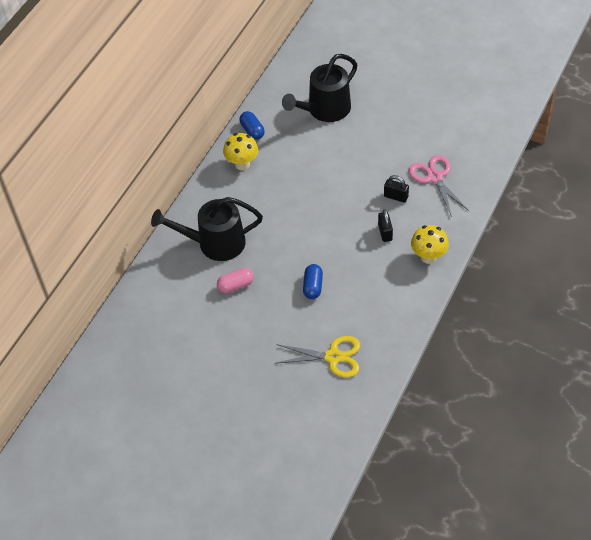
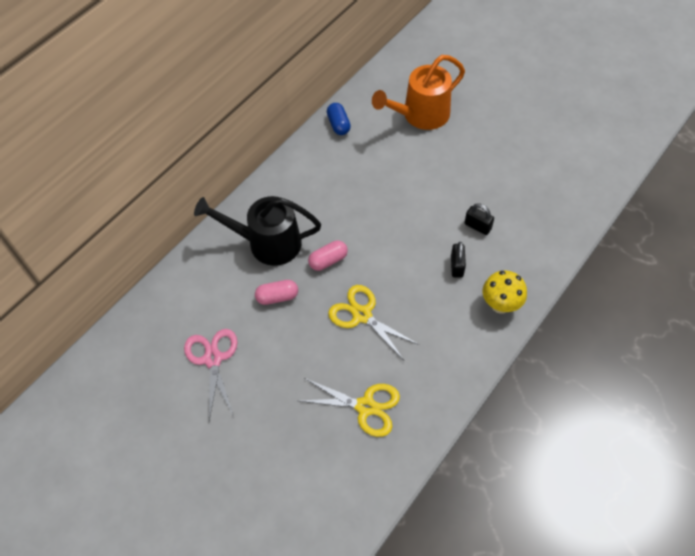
camera: 10 degrees right, 5 degrees up
(242, 164) = (319, 159): yellow mushroom -> none
(272, 248) = (328, 260): none -> pink capsule
(313, 286) = (362, 315): blue capsule -> yellow scissors
(325, 110) = (420, 115): black watering can -> orange watering can
(434, 177) = (525, 212): pink scissors -> pink scissors (213, 359)

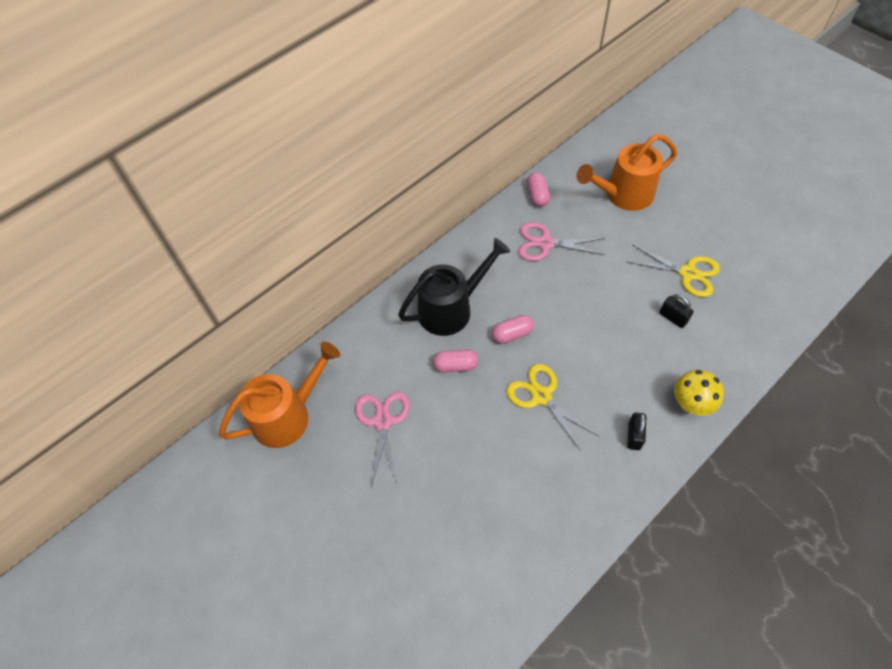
camera: 10 degrees right, 0 degrees up
(118, 365) = (288, 415): none -> orange watering can
(267, 243) = (451, 308): black watering can -> black watering can turned 135 degrees clockwise
(338, 125) = (537, 195): blue capsule -> pink capsule
(351, 170) = (545, 243): none -> pink scissors
(365, 407) = (535, 495): yellow scissors -> yellow scissors (688, 273)
(456, 266) = (647, 357): black padlock -> black padlock (634, 436)

